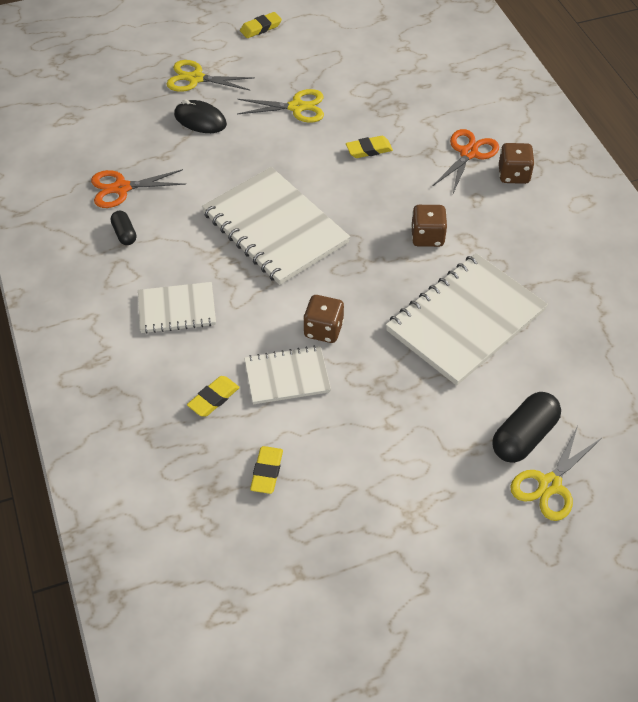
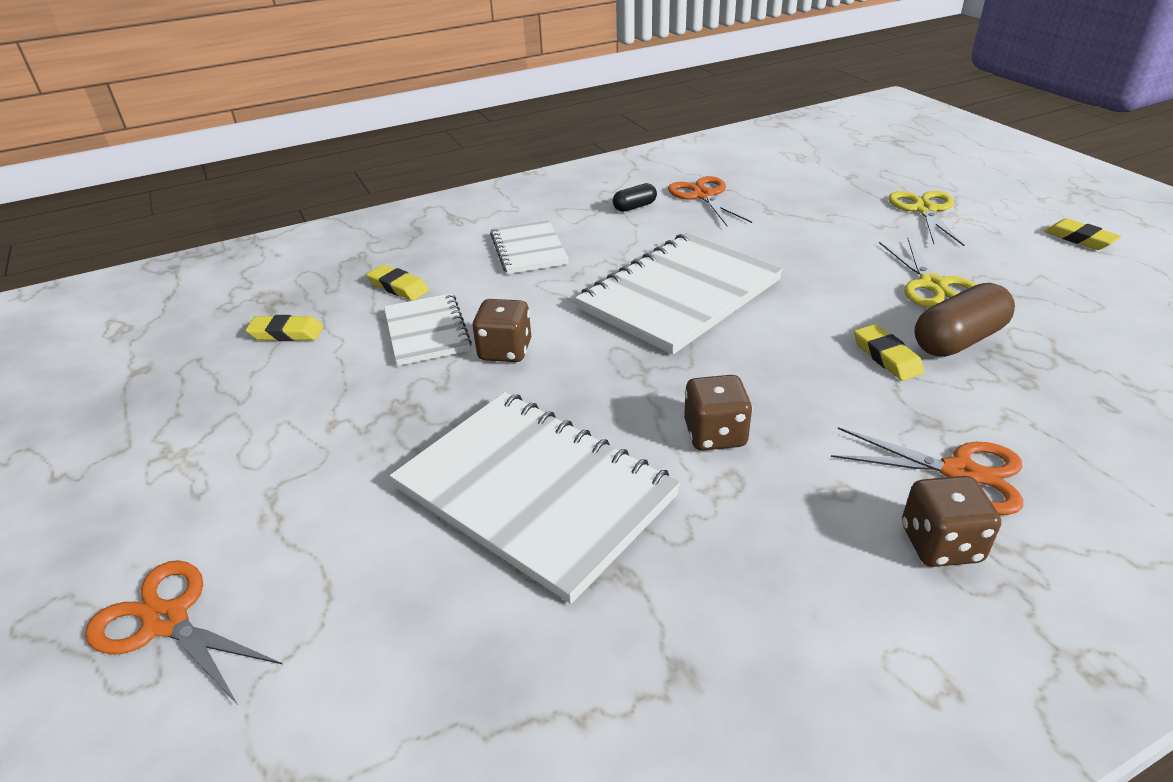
camera: 85 degrees right, 15 degrees down
(200, 120) = (849, 222): black mouse -> none
(358, 116) = (958, 340): none -> brown capsule
(524, 437) = (277, 580): black capsule -> none
(549, 485) = (166, 621): yellow scissors -> orange scissors

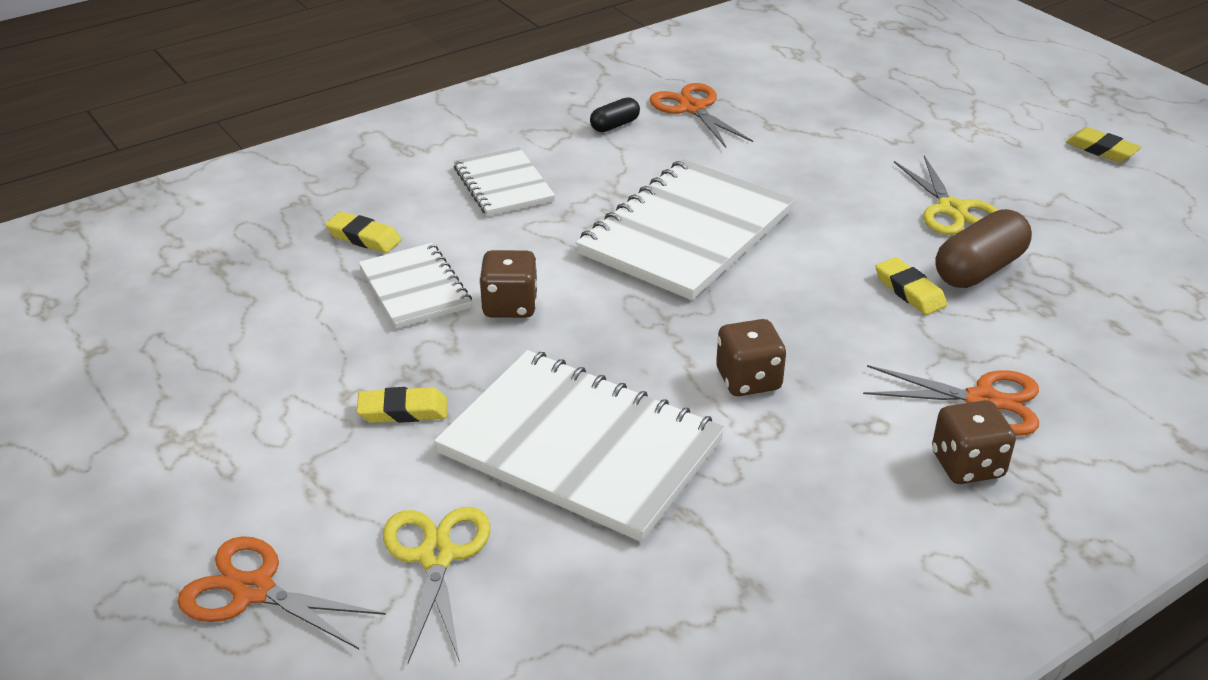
camera: 10 degrees left, 0 degrees up
(286, 333) = (252, 299): yellow eraser -> yellow eraser (403, 411)
(925, 210) = (941, 119): yellow scissors -> yellow scissors (436, 556)

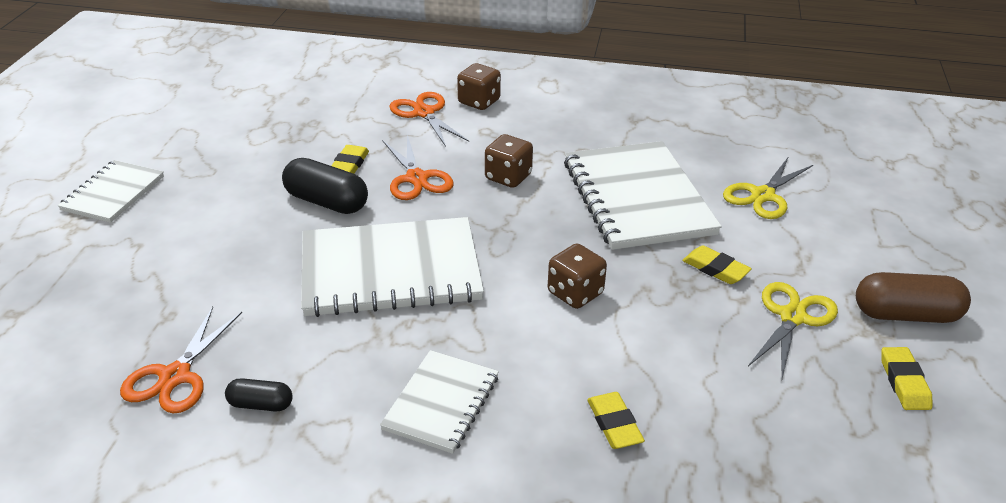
camera: 135 degrees left, 0 degrees up
(253, 590) = (870, 230): orange scissors -> orange scissors (416, 178)
(415, 288) = (623, 347): white notebook -> white notebook (113, 193)
(848, 248) = (326, 202): none -> black capsule
(952, 209) = (226, 185): yellow scissors -> yellow scissors (792, 317)
(979, 269) = (294, 152): brown capsule -> brown capsule (906, 315)
(1101, 150) = (66, 161): yellow eraser -> yellow eraser (904, 382)

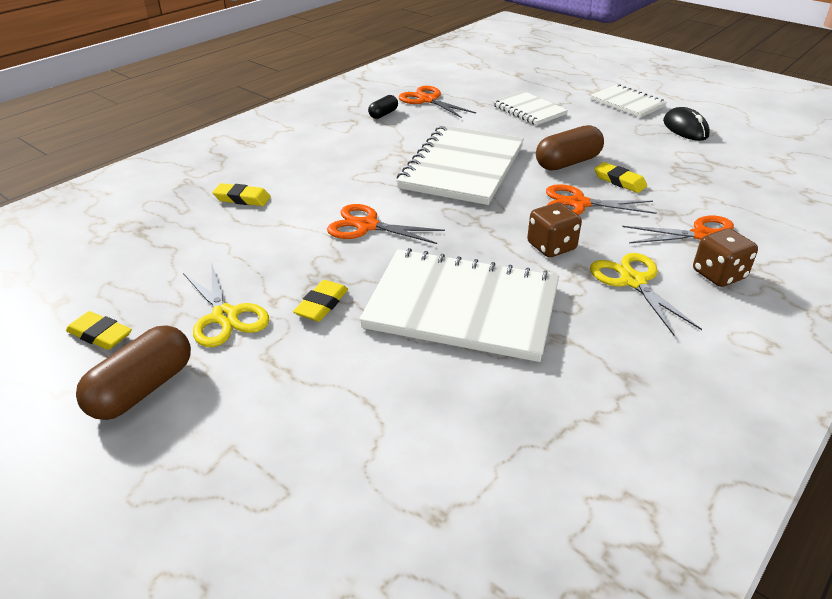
camera: 120 degrees right, 0 degrees up
(183, 145) = (685, 128): none -> black mouse
(326, 202) = (567, 163): black capsule -> brown capsule
(441, 403) = (326, 155): white notebook -> white notebook (529, 110)
(575, 293) = (367, 226): brown dice -> orange scissors
(715, 269) = (322, 304): yellow eraser -> yellow eraser turned 45 degrees counterclockwise
(762, 195) = (395, 401): yellow scissors -> yellow scissors (633, 281)

